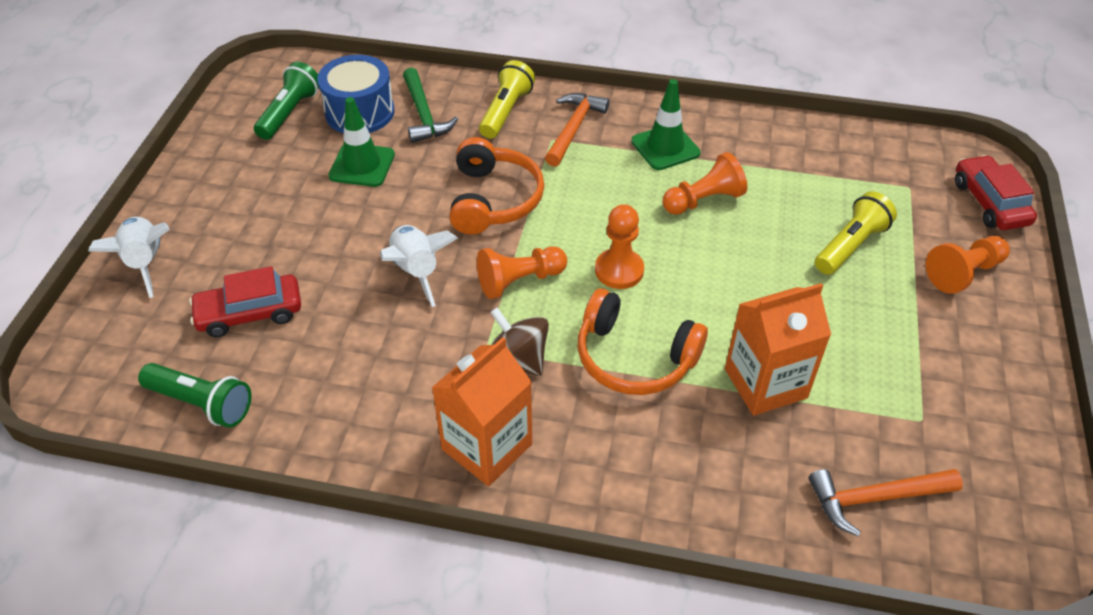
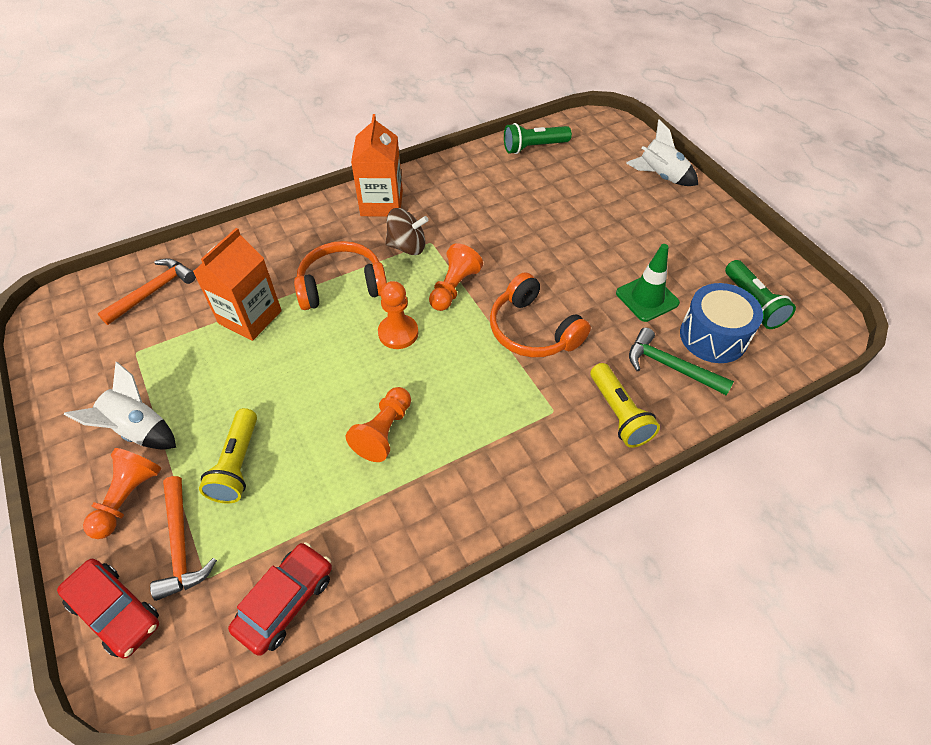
camera: 140 degrees right, 5 degrees up
(250, 313) = (572, 187): red car -> red car (285, 601)
(416, 271) = (519, 256): white rocket -> white rocket (138, 429)
(574, 129) = (549, 434): orange hammer -> orange hammer (181, 545)
(665, 147) = (458, 468): green traffic cone -> none

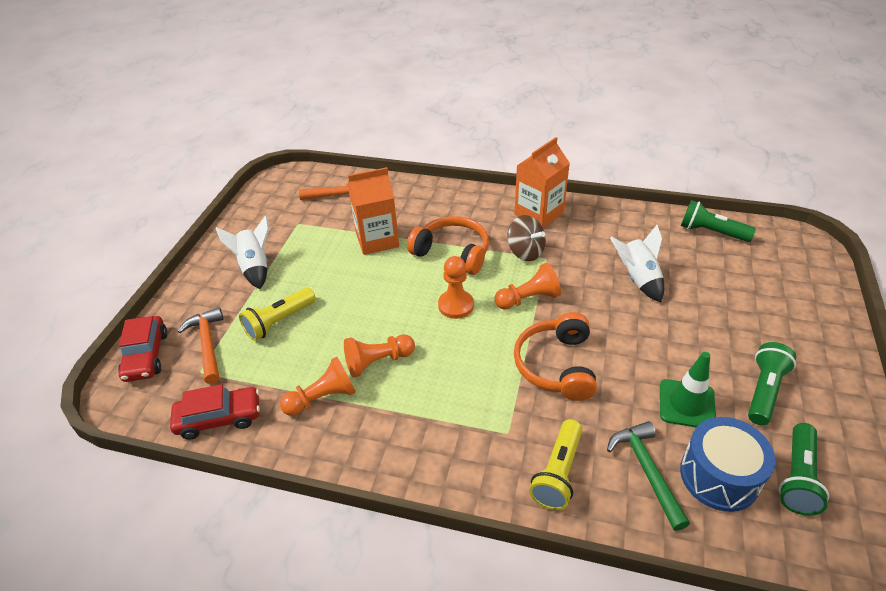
camera: 45 degrees right, 10 degrees down
(128, 498) = (212, 301): orange pawn -> orange pawn (322, 398)
(181, 545) = (208, 344): orange hammer -> orange hammer turned 135 degrees clockwise
(660, 176) = (818, 315): white rocket -> white rocket (638, 278)
(681, 255) = (764, 391): none -> green flashlight

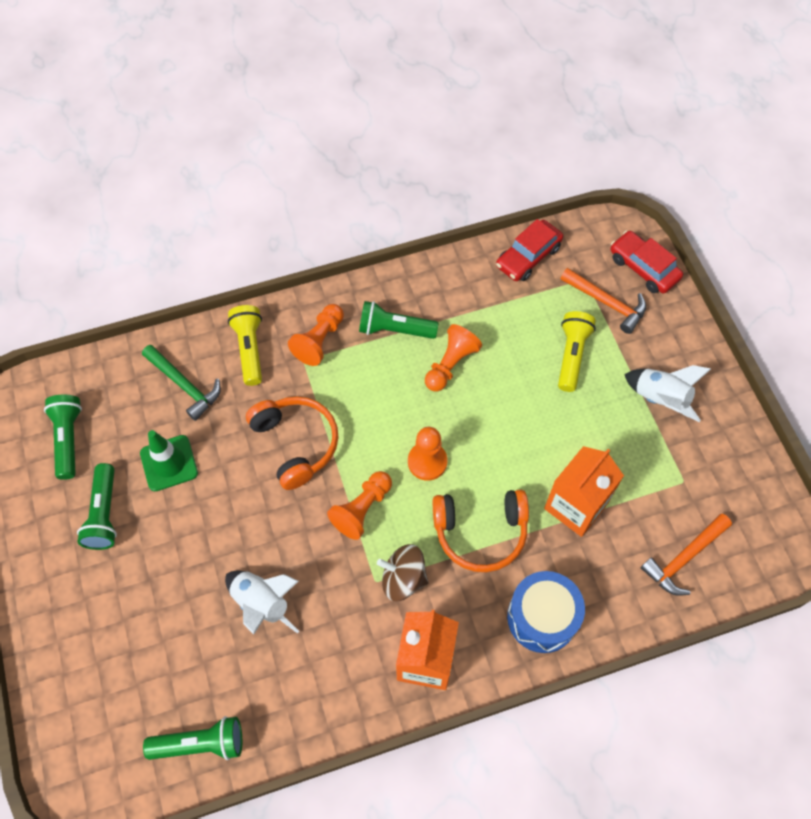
camera: 145 degrees right, 20 degrees up
(322, 398) = (467, 311): orange pawn -> orange pawn (319, 341)
(400, 416) = (394, 330): none -> green flashlight
(719, 476) = (129, 409): blue drum -> blue drum (542, 617)

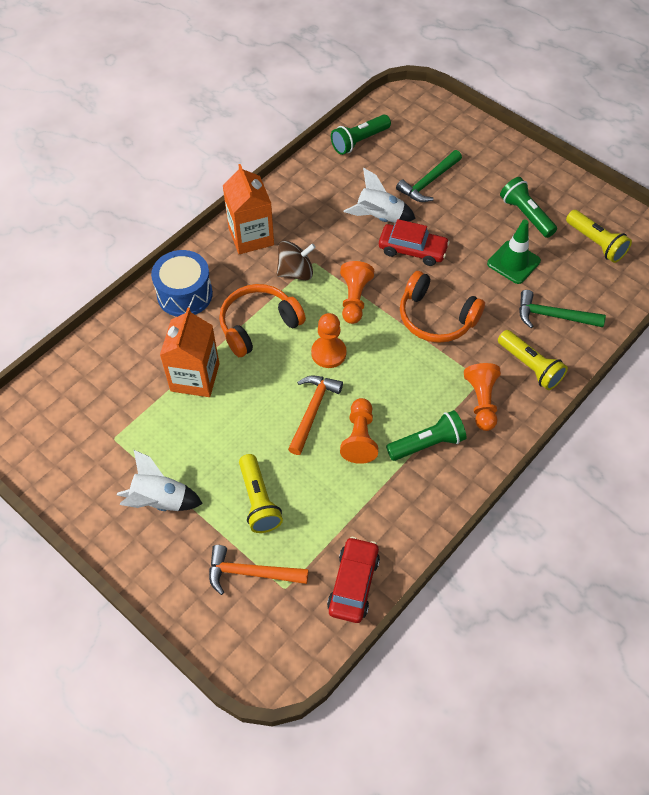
camera: 150 degrees right, 5 degrees down
(68, 439) = (596, 243): green flashlight -> yellow flashlight
(169, 623) = (428, 182): none -> green hammer
(643, 268) = (231, 634): red car -> red car (412, 250)
(684, 558) = (93, 380): orange hammer -> orange hammer (312, 411)

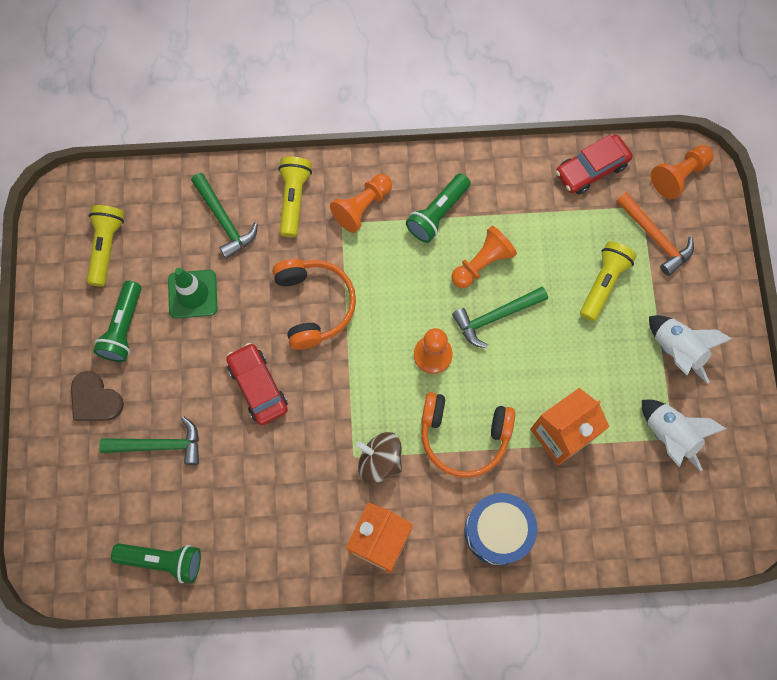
camera: 135 degrees left, 15 degrees up
(312, 411) = (495, 317): orange hammer -> green hammer
(354, 299) = (359, 385): orange pawn -> orange pawn (679, 176)
(379, 217) = (246, 450): white rocket -> white rocket (670, 435)
(427, 443) = (437, 214): green flashlight -> green flashlight turned 75 degrees counterclockwise
(491, 173) = (95, 399): none -> brown heart

